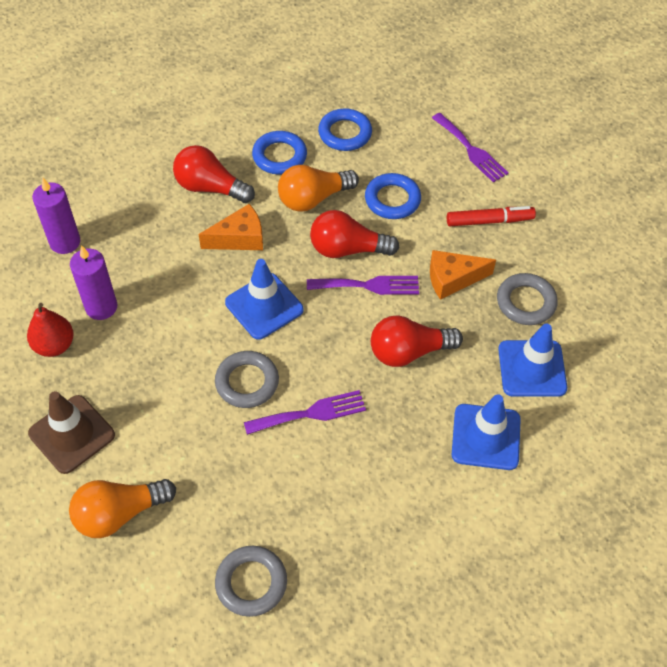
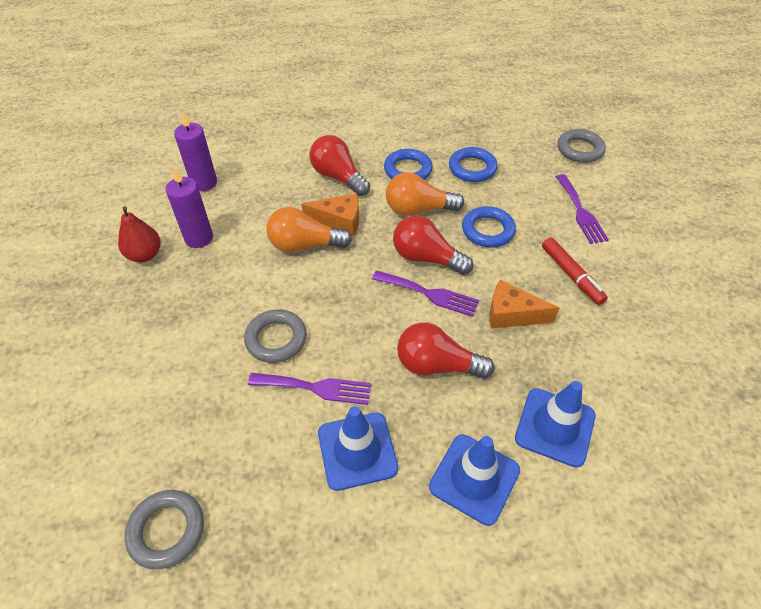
camera: 25 degrees right, 5 degrees down
(72, 434) = (109, 329): brown traffic cone -> none
(119, 513) = (100, 412): orange light bulb -> orange light bulb (304, 245)
(264, 306) = (328, 280): blue traffic cone -> blue traffic cone (357, 451)
(489, 221) = (571, 275): red marker -> red marker turned 45 degrees clockwise
(526, 302) = (576, 360): grey ring -> grey ring (579, 149)

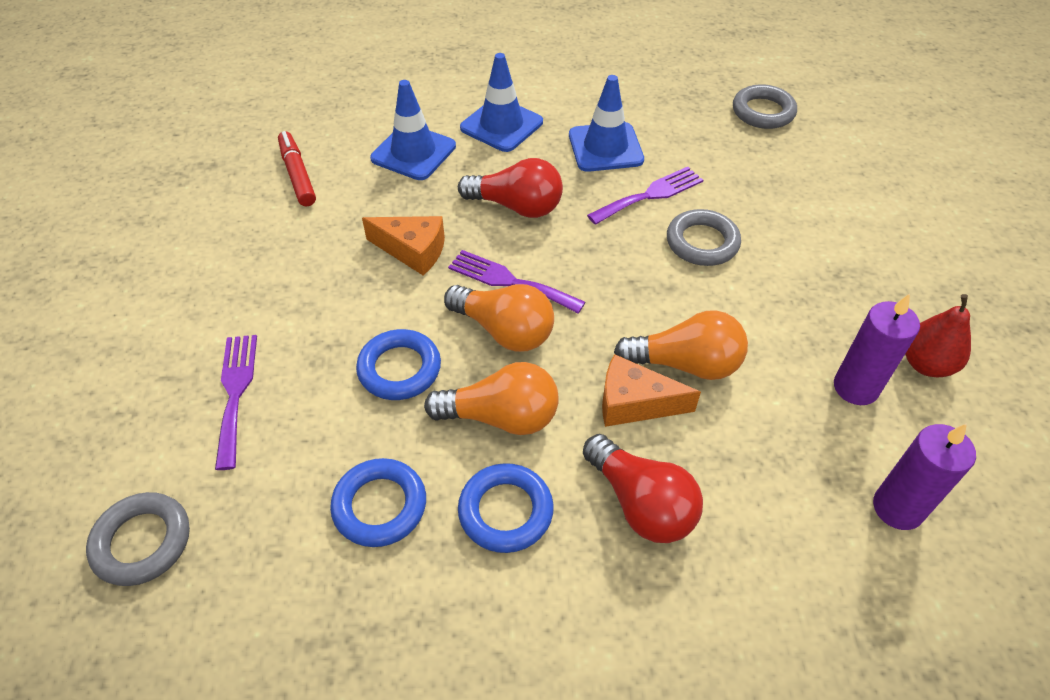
camera: 175 degrees left, 0 degrees up
(315, 388) = (650, 195): purple fork -> purple fork turned 135 degrees clockwise
(426, 258) = (504, 331): red light bulb -> orange light bulb
(571, 275) = (311, 293): red marker -> red marker (297, 175)

